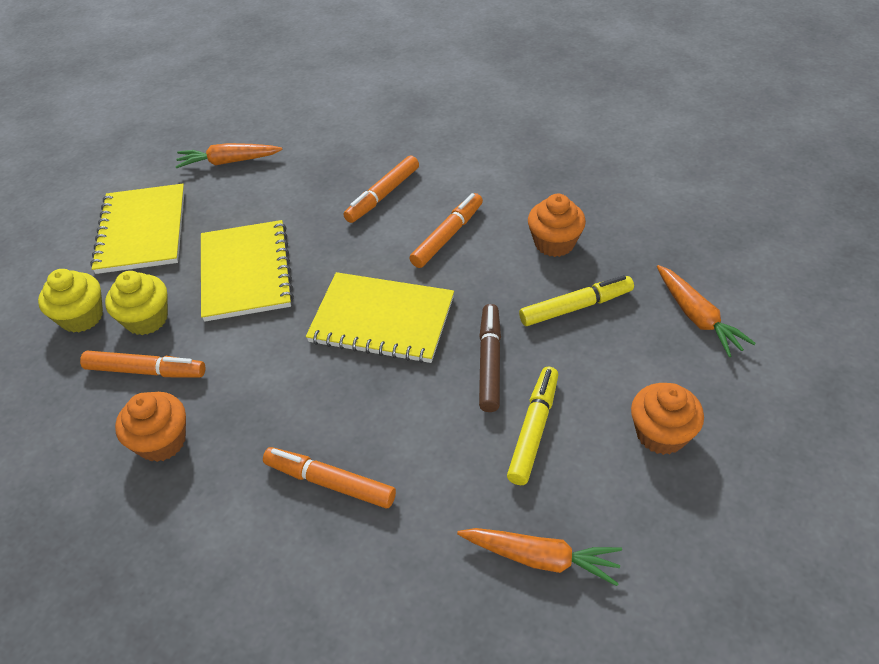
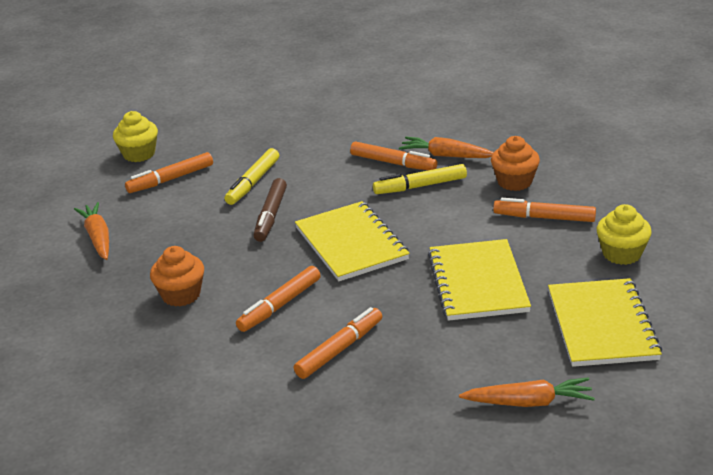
camera: 175 degrees left, 15 degrees down
(146, 319) = (560, 250): yellow cupcake -> yellow cupcake (139, 154)
(382, 320) = (351, 243): yellow notebook -> yellow notebook turned 45 degrees clockwise
(541, 558) = (271, 136): orange carrot -> orange carrot (446, 156)
(576, 307) = (188, 247): yellow marker -> yellow marker (420, 186)
(661, 434) = (171, 179): orange cupcake -> orange marker

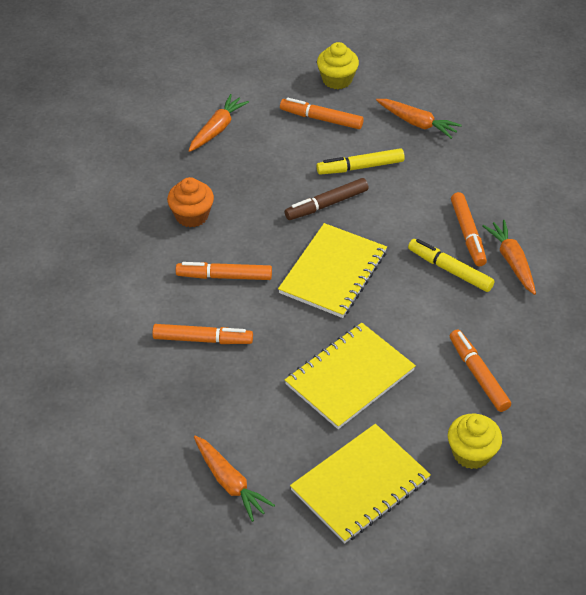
camera: 50 degrees right, 15 degrees up
(245, 137) = (417, 123): none -> orange carrot
(514, 182) = (515, 327): orange cupcake -> none

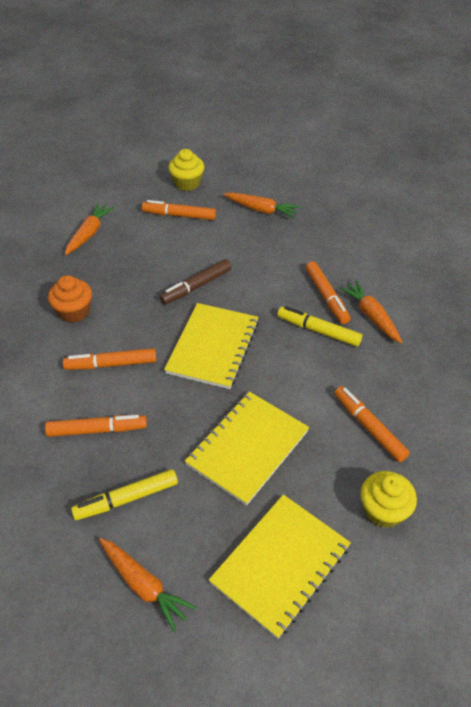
camera: 10 degrees left, 0 degrees up
(360, 167) = (220, 251): yellow marker -> yellow marker (126, 499)

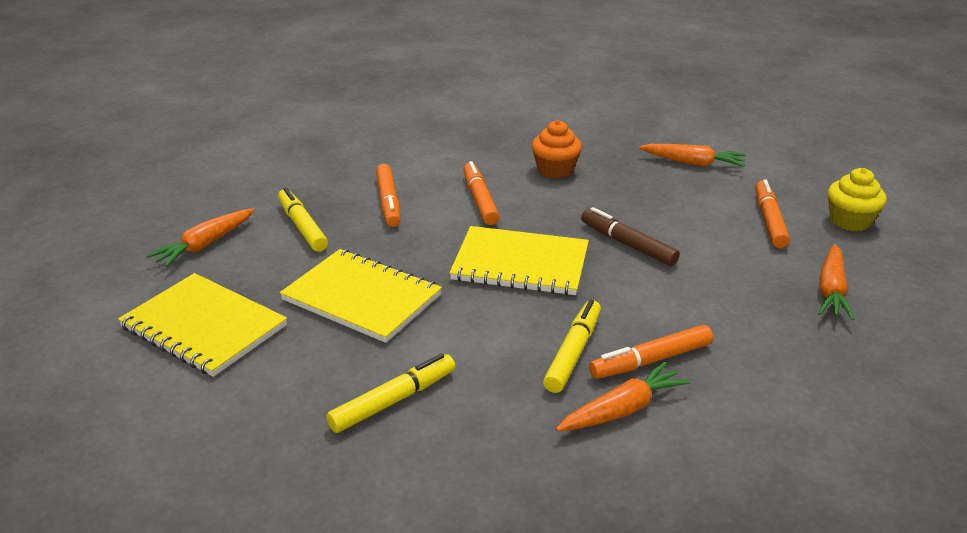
camera: 85 degrees right, 15 degrees down
(369, 427) = (393, 400): orange marker -> yellow marker
(383, 510) = (257, 410): yellow cupcake -> none

